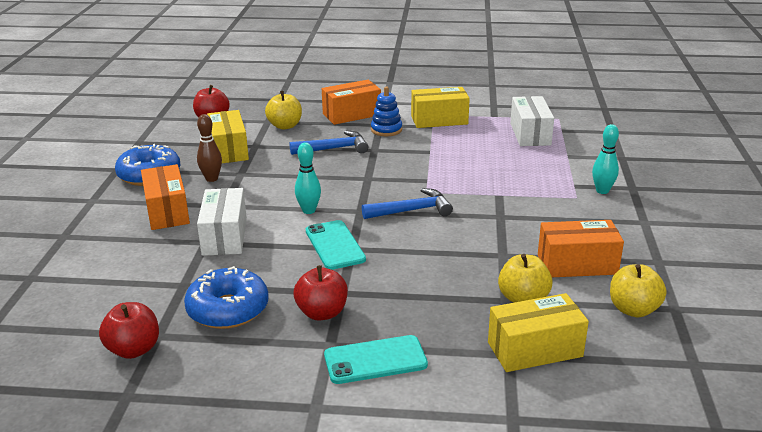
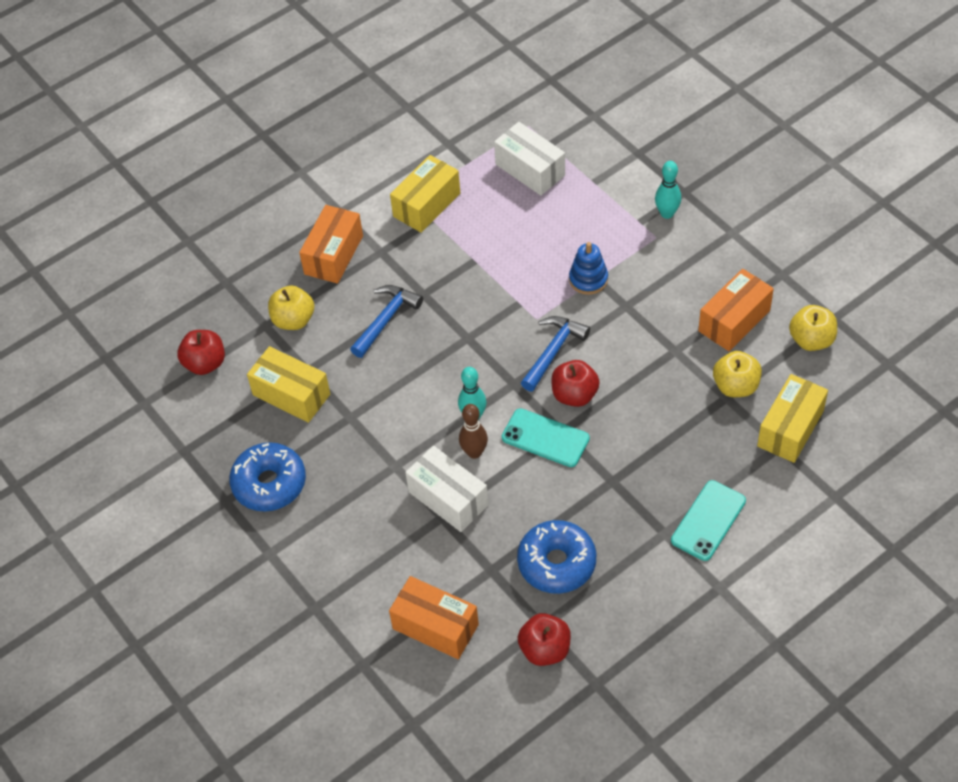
camera: 40 degrees left, 25 degrees up
(167, 211) = (357, 511): orange box -> orange box (435, 626)
(211, 179) = (334, 443): brown bowling pin -> brown bowling pin (474, 452)
(322, 313) = (624, 511): red apple -> red apple (574, 395)
(386, 130) = (397, 256): blue stacking toy -> blue stacking toy (588, 279)

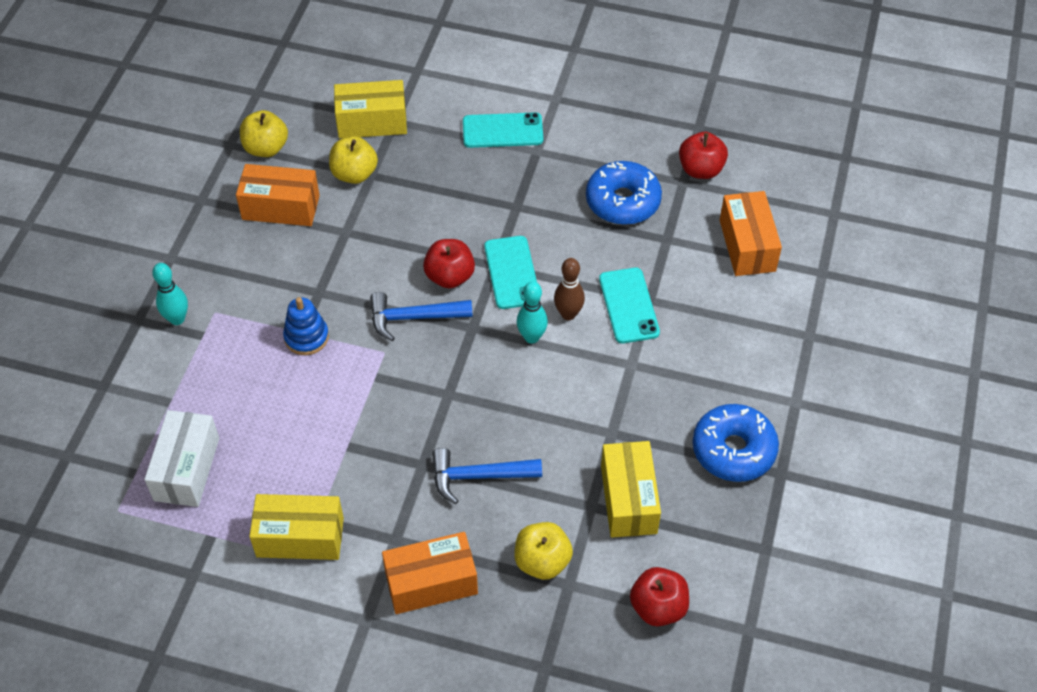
camera: 130 degrees left, 0 degrees up
(448, 498) = (629, 305): white box -> turquoise phone

